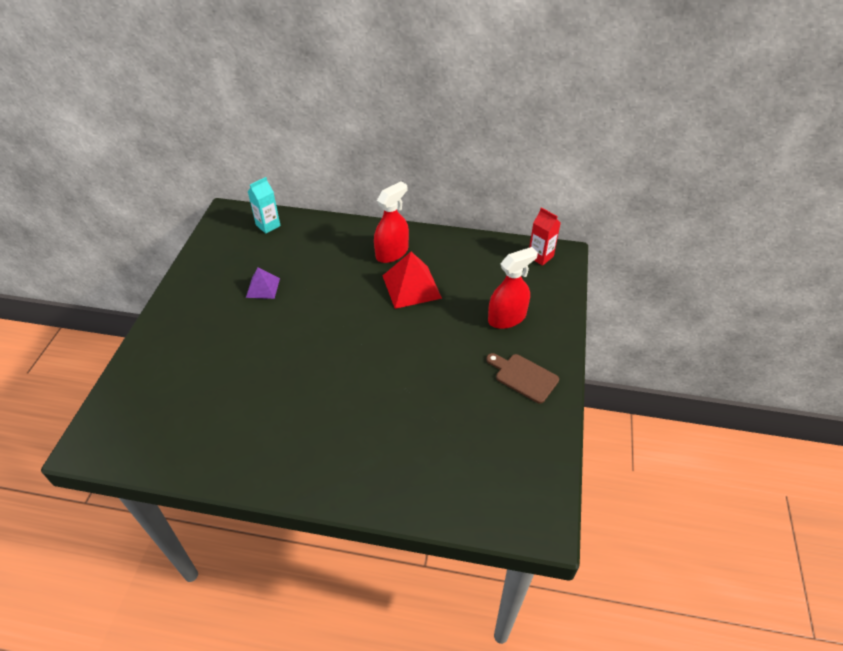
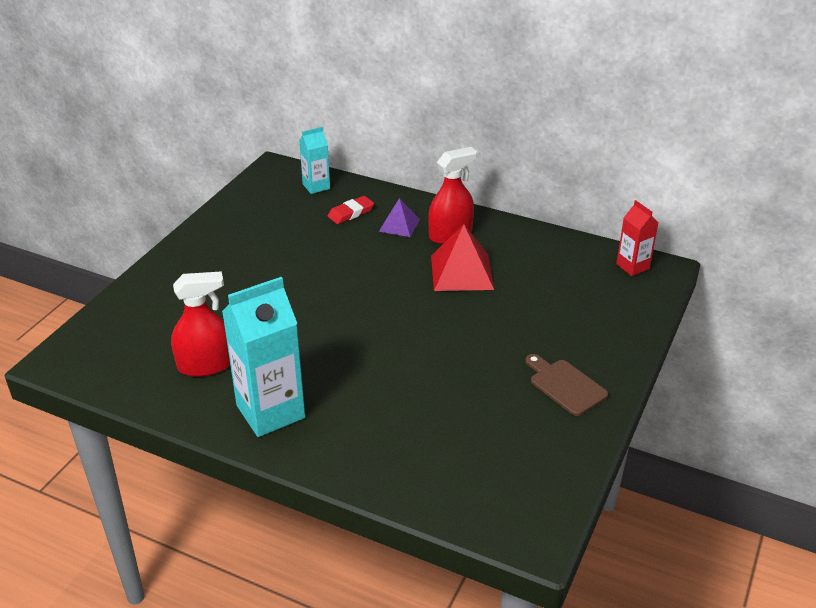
camera: 15 degrees right, 10 degrees down
(263, 287) = (290, 246): purple pyramid -> purple pyramid (399, 225)
(294, 455) = (270, 412): none -> turquoise carton
(305, 246) = (351, 213): none -> red eraser
(507, 318) = (566, 322): red spray bottle -> red spray bottle (205, 365)

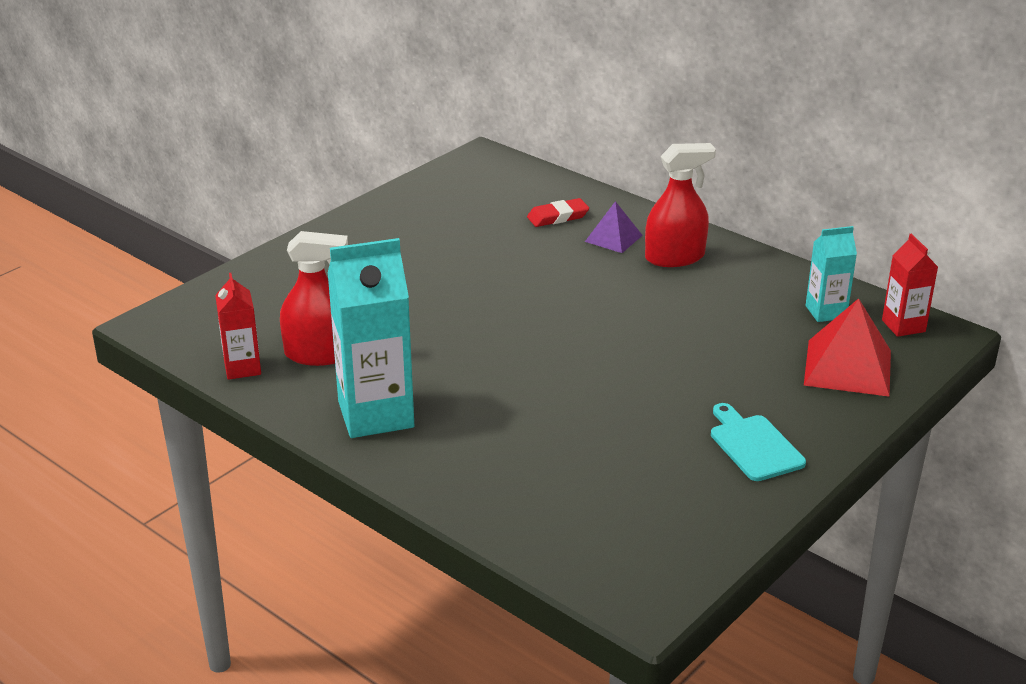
camera: 15 degrees right, 5 degrees down
(146, 389) = (242, 368): none -> red carton
(316, 186) = (526, 182): turquoise carton -> turquoise carton (826, 312)
(461, 272) = (672, 300): red pyramid -> red pyramid (848, 367)
(565, 385) = (754, 445): brown cutting board -> turquoise cutting board

